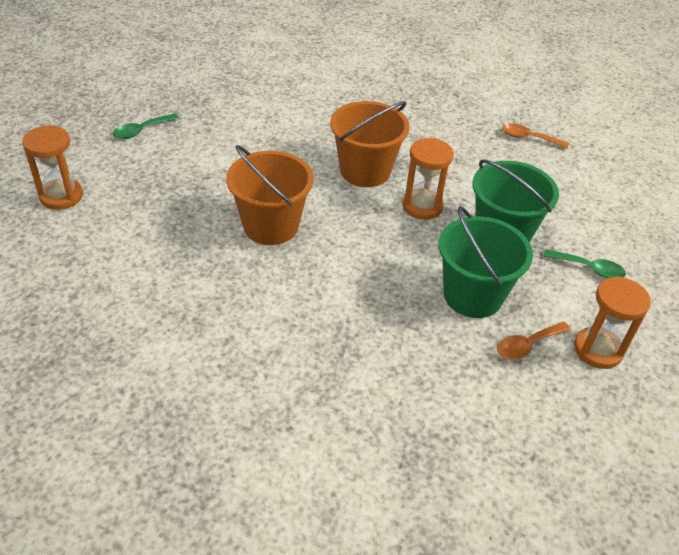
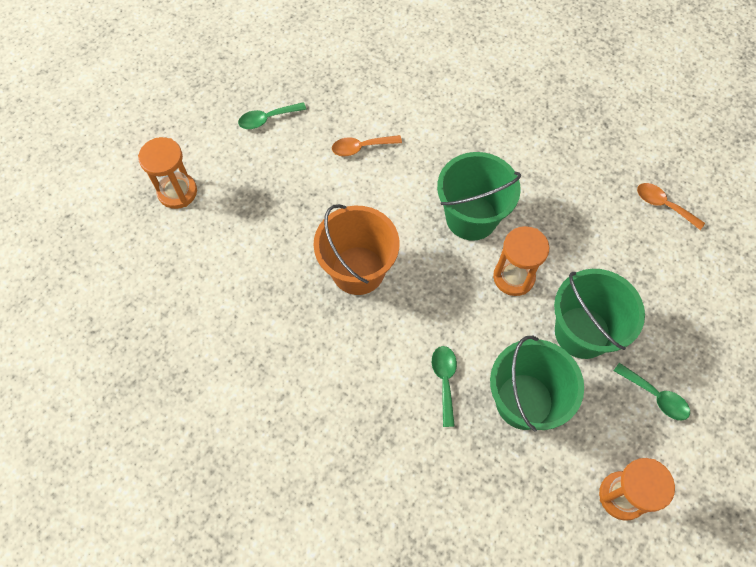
camera: 20 degrees right, 20 degrees up
(365, 171) = (471, 217): orange bucket -> green bucket
(390, 294) = (444, 380): none -> green spoon
(527, 345) = (554, 472): orange spoon -> orange spoon (361, 147)

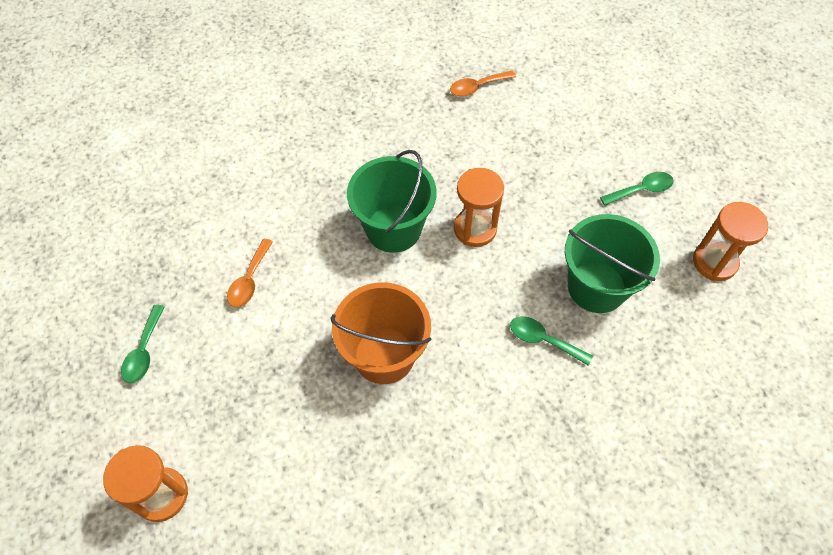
camera: 60 degrees left, 5 degrees down
(582, 332) = (557, 208): green bucket -> none

